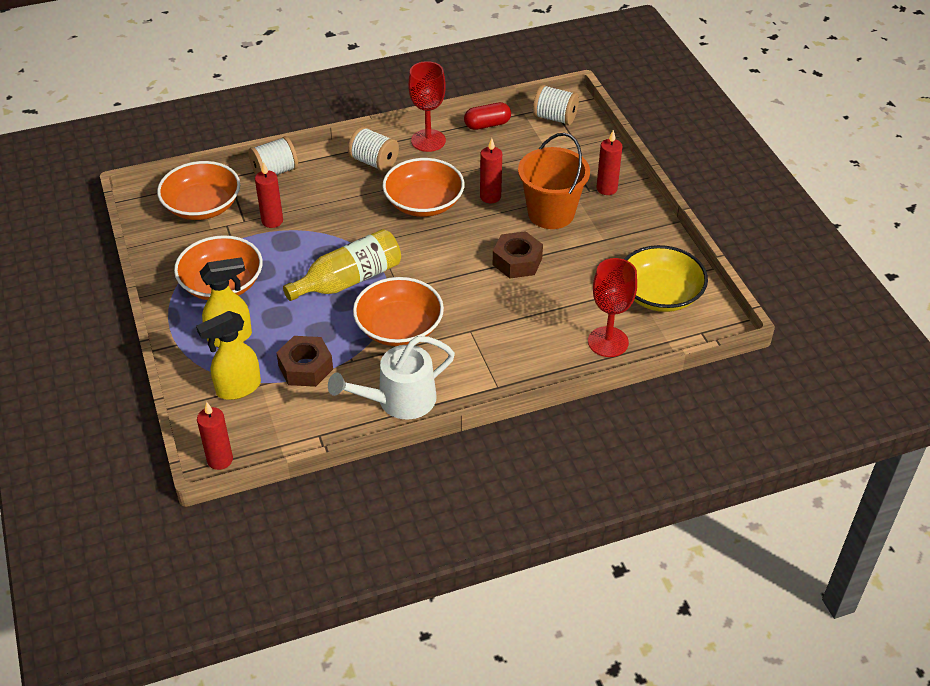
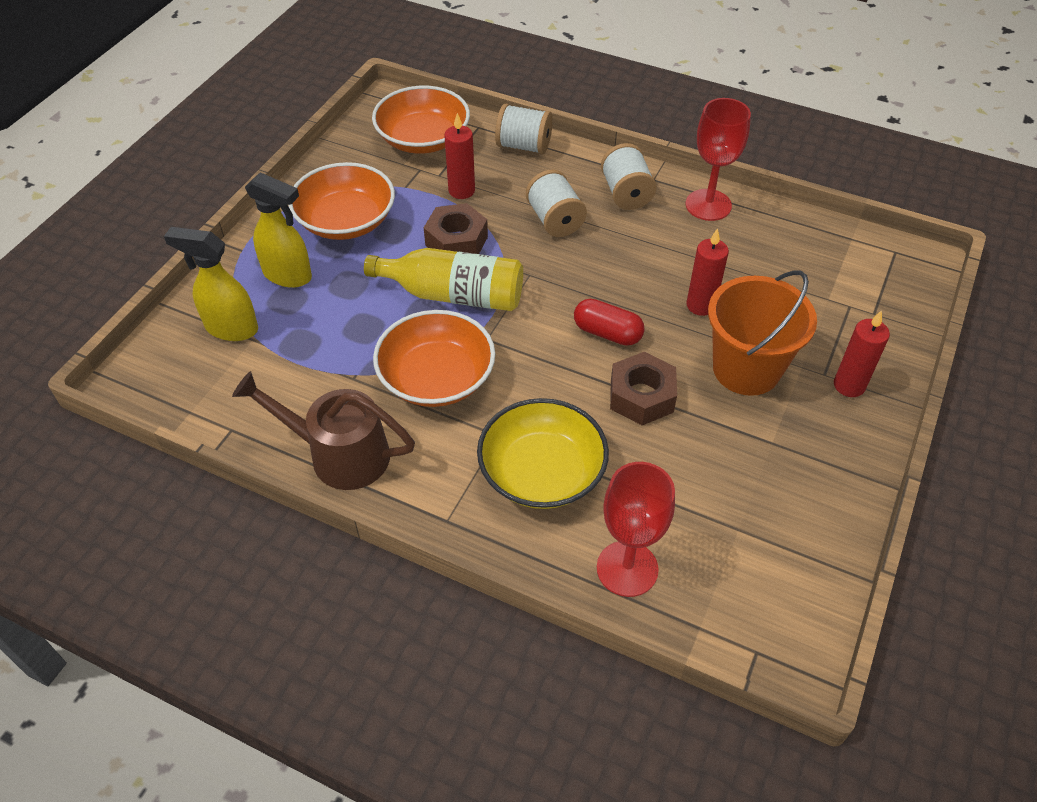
camera: 45 degrees right, 5 degrees up
(220, 460) = (131, 384): red candle -> none
(305, 367) = (307, 353): brown nut -> brown nut (456, 241)
(398, 401) = (338, 454): white watering can -> brown watering can
(424, 203) = (623, 266): orange bowl -> none
(487, 125) = (793, 226): red capsule -> red capsule (607, 333)
(555, 118) = (883, 265): white spool -> white spool (555, 220)
(660, 294) = (761, 561): yellow bowl -> yellow bowl (542, 472)

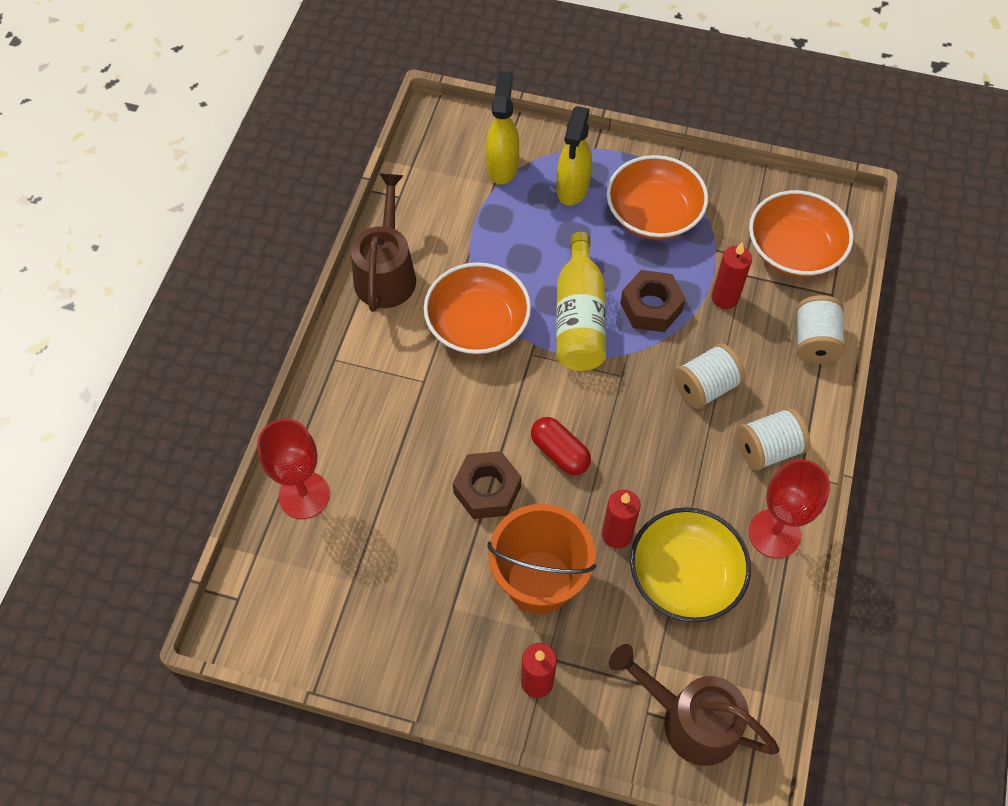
camera: 80 degrees right, 10 degrees up
(542, 472) = (390, 420): yellow bowl -> yellow bowl (685, 575)
(607, 333) = (559, 453): red capsule -> red capsule turned 60 degrees counterclockwise
(878, 287) = (690, 719): none -> brown watering can

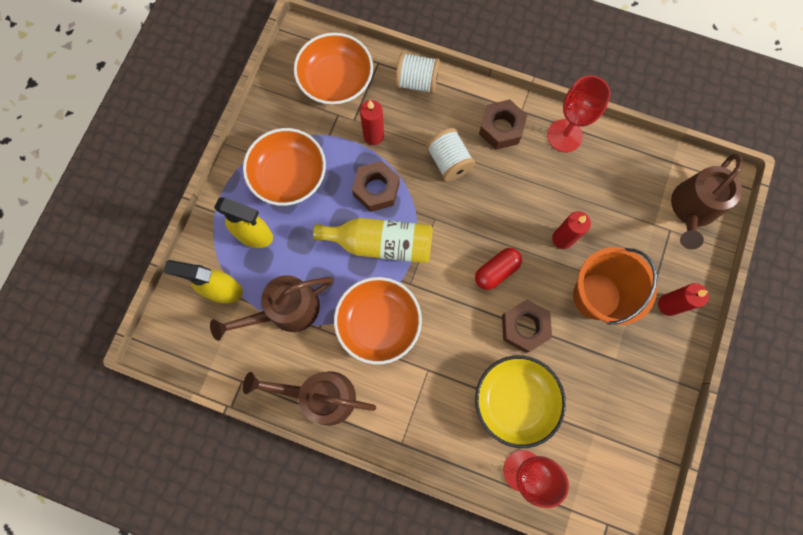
camera: 85 degrees left, 15 degrees up
(484, 228) = (285, 310): none -> brown watering can
(685, 575) = (593, 197): yellow bowl -> yellow bowl (515, 401)
(768, 449) = (501, 128): white spool -> brown nut

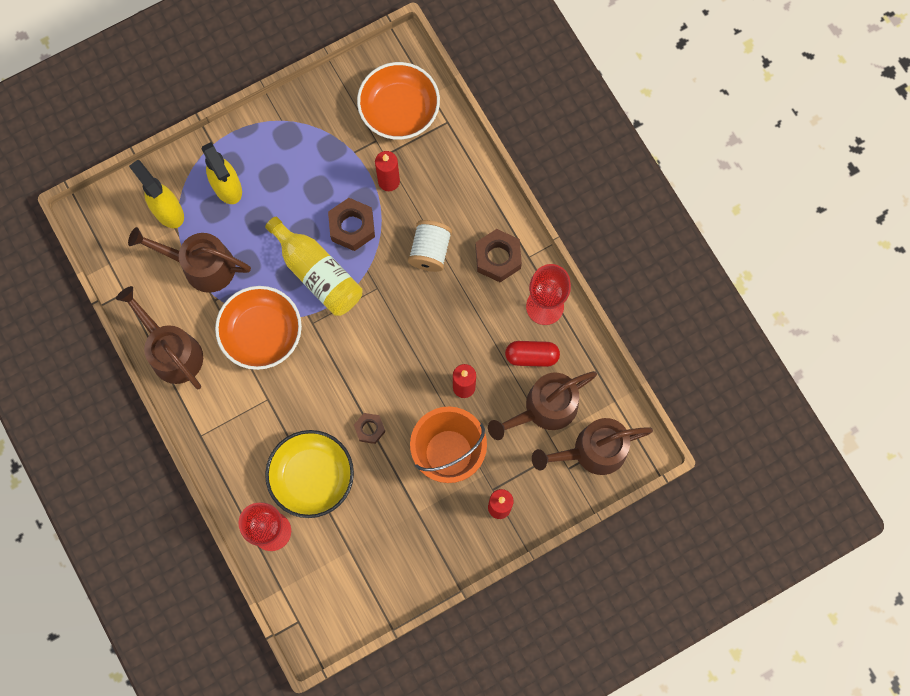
camera: 40 degrees right, 0 degrees up
(289, 175) = (294, 160): orange bowl -> none
(417, 82) = (464, 164): white spool -> none
(496, 271) = (388, 369): red capsule -> red capsule (531, 356)
(524, 327) = (370, 429): brown nut -> brown nut, size x0.61
(631, 207) = (544, 409): none -> brown watering can

